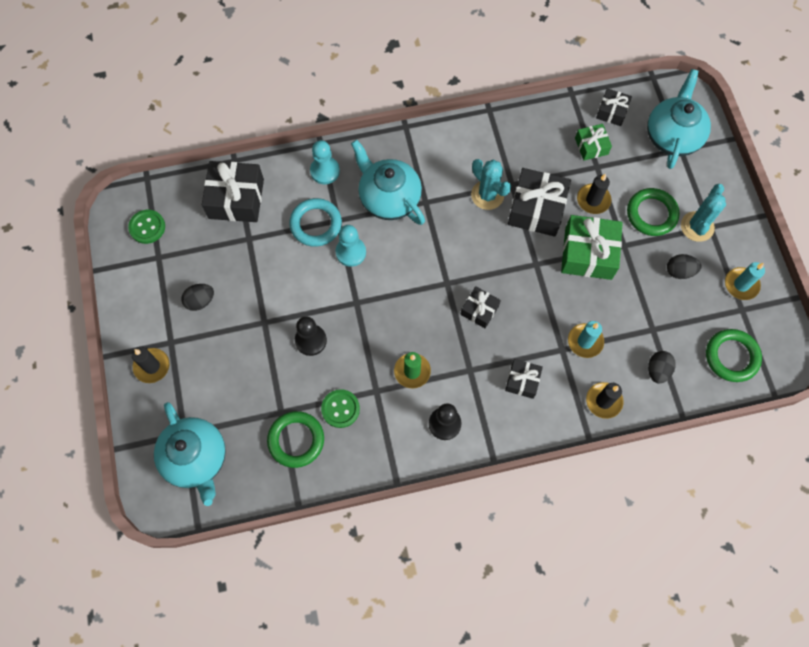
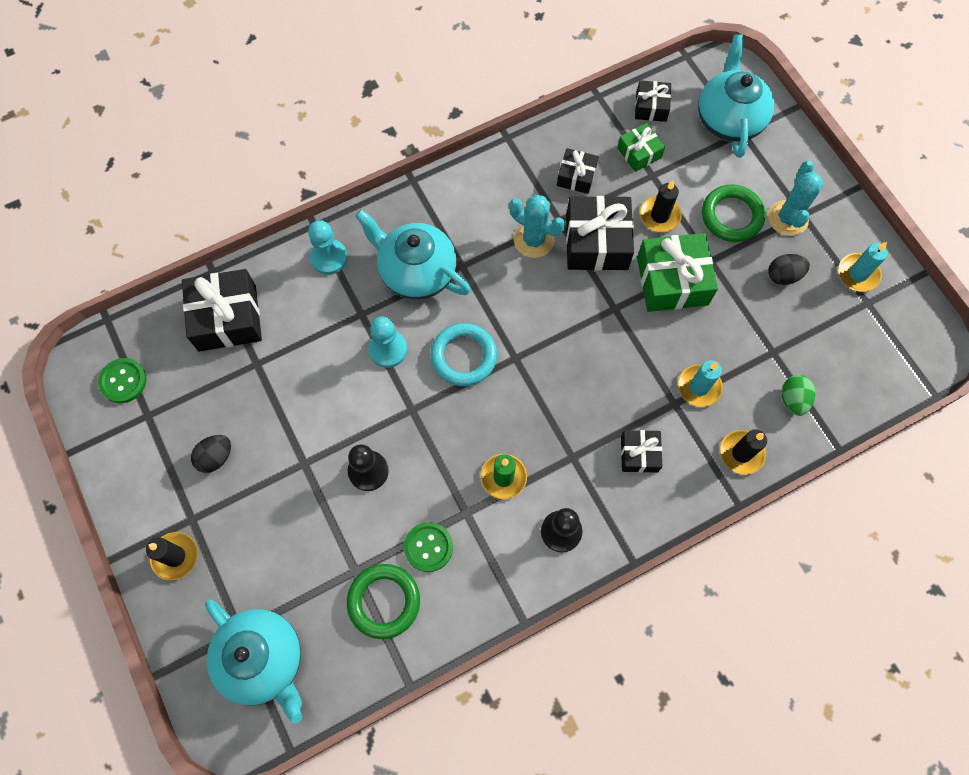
camera: 15 degrees left, 0 degrees up
(316, 224) = (335, 325): turquoise ring -> turquoise ring (463, 356)
(479, 310) = (563, 381): black gift -> black gift (576, 176)
(657, 370) = (793, 400): black egg -> green egg
(731, 357) = (872, 361): green ring -> none

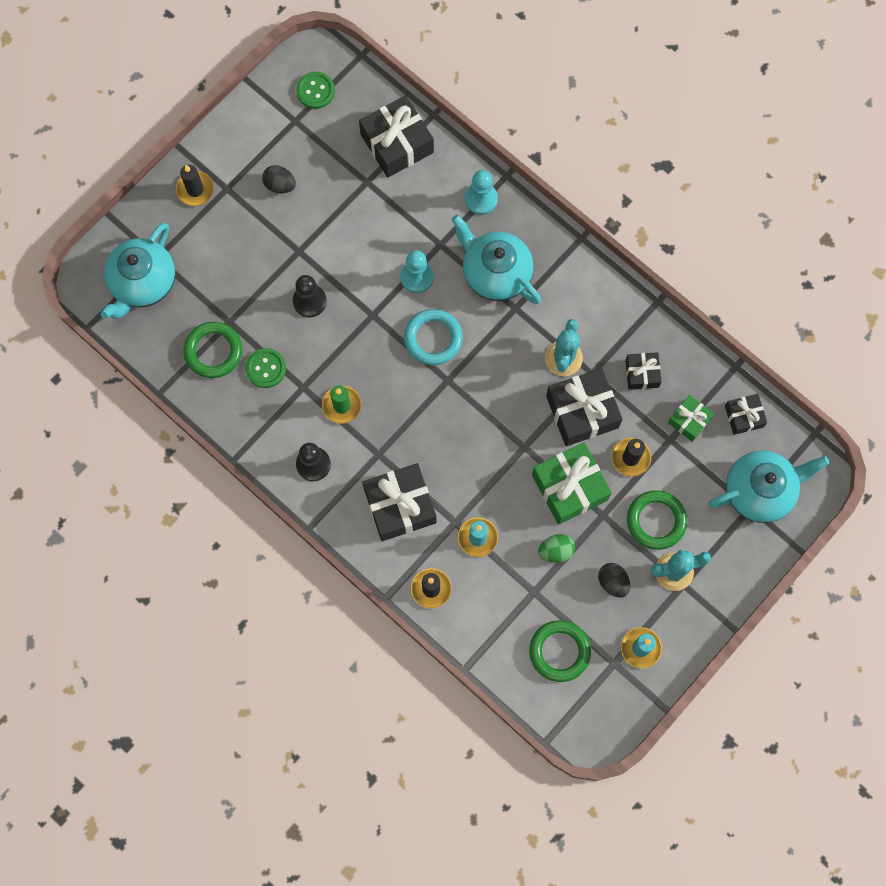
camera: 70 degrees right, 5 degrees up
(416, 272) = (495, 273): turquoise teapot -> turquoise teapot turned 60 degrees counterclockwise
(639, 454) = (400, 506): black gift -> black gift, size x1.81
(793, 400) = (495, 619): green egg -> green egg (556, 551)
(843, 349) = (559, 651): none -> green ring

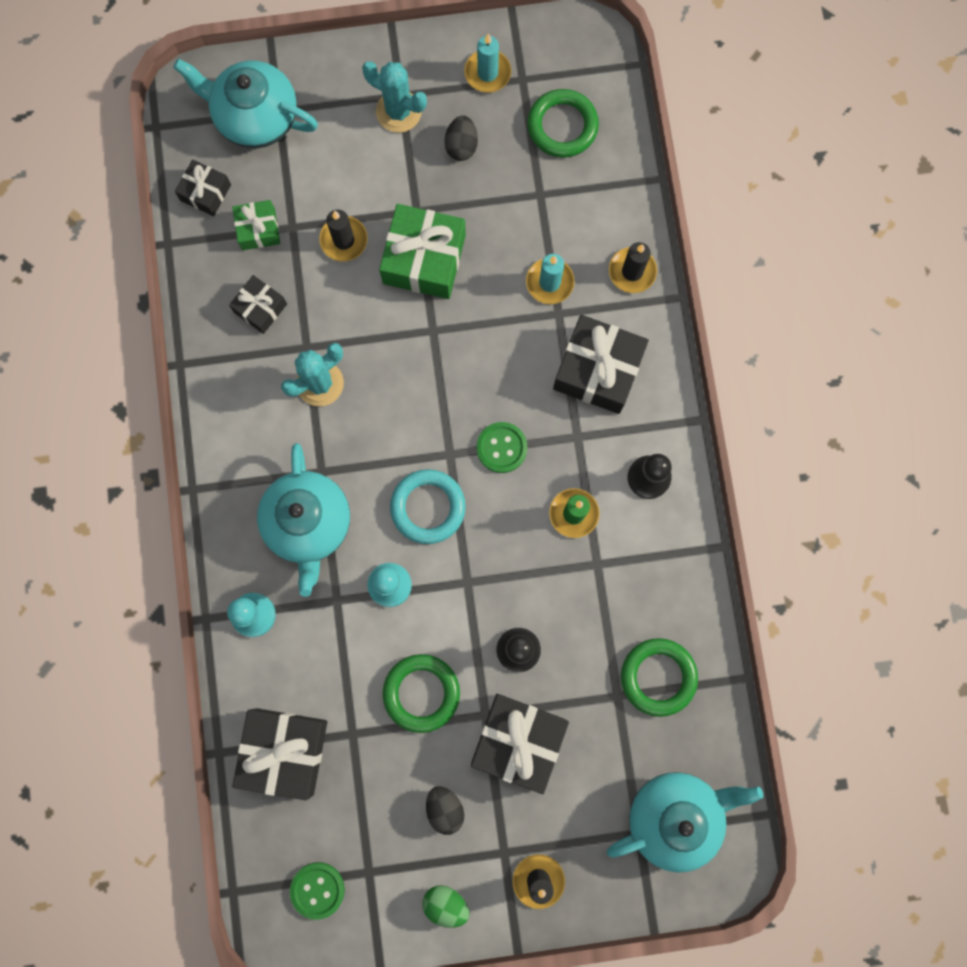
camera: 140 degrees left, 5 degrees up
(266, 368) = (619, 614): green button -> green button (501, 448)
(556, 551) = (488, 213): green egg -> green egg (446, 903)
(582, 411) = (349, 318): black gift -> black gift (518, 741)
(656, 521) = (373, 166): green ring -> green ring (421, 693)

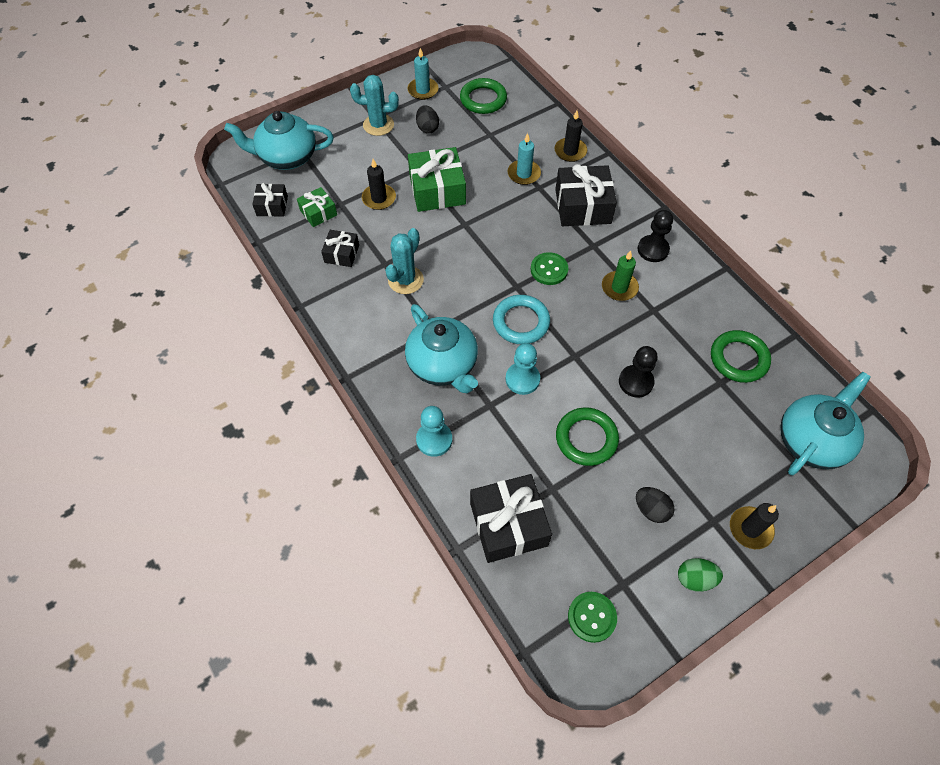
camera: 25 degrees left, 20 degrees down
(518, 741) = (674, 440): black gift -> none

